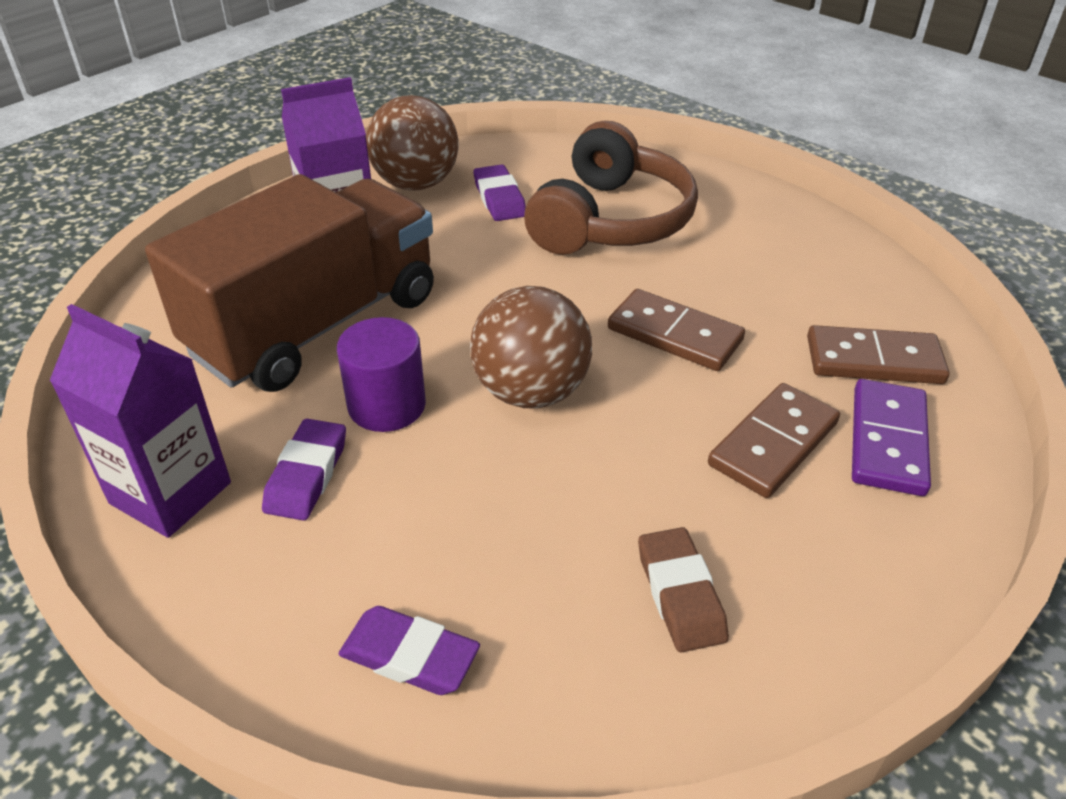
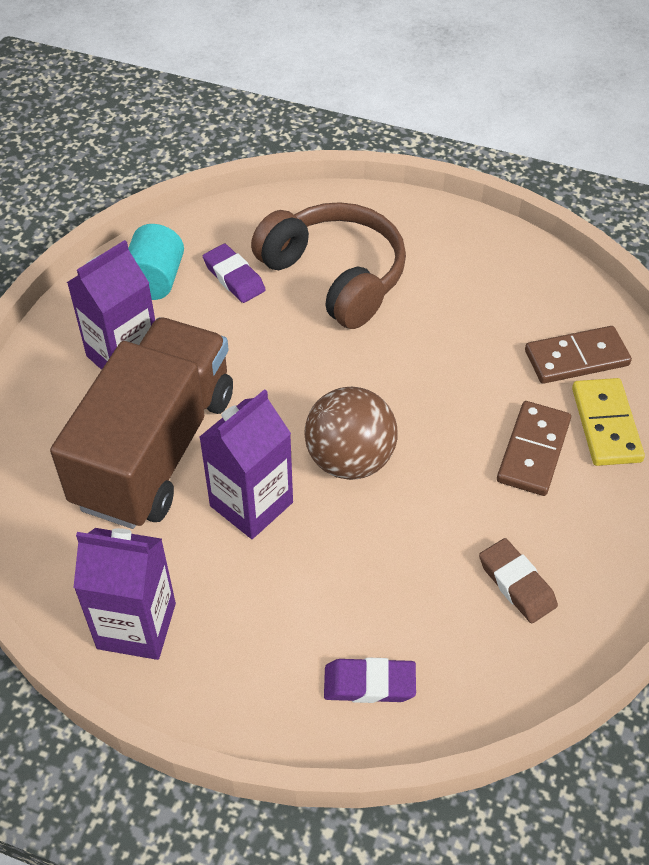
camera: 20 degrees left, 10 degrees up
(307, 475) = (226, 579): purple eraser -> none
(387, 405) = (251, 504): purple cylinder -> purple carton
(416, 184) = (155, 280): brown ball -> turquoise cylinder
(610, 220) = (335, 276): brown headphones -> brown headphones turned 45 degrees counterclockwise
(675, 334) = (430, 376): brown domino -> none
(887, 440) = (605, 424): purple domino -> yellow domino

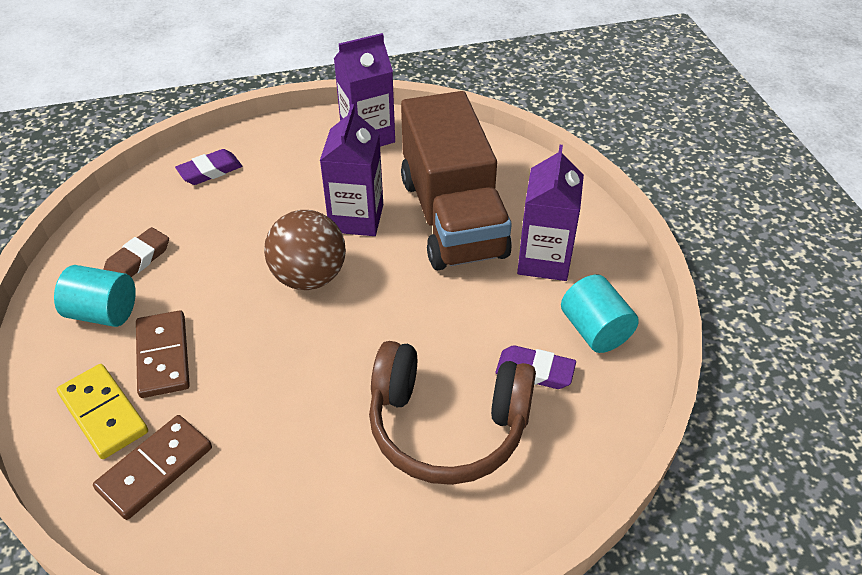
camera: 145 degrees right, 5 degrees down
(517, 584) = (138, 259): brown eraser -> brown eraser turned 75 degrees counterclockwise
(576, 532) = (103, 312): none -> turquoise cylinder

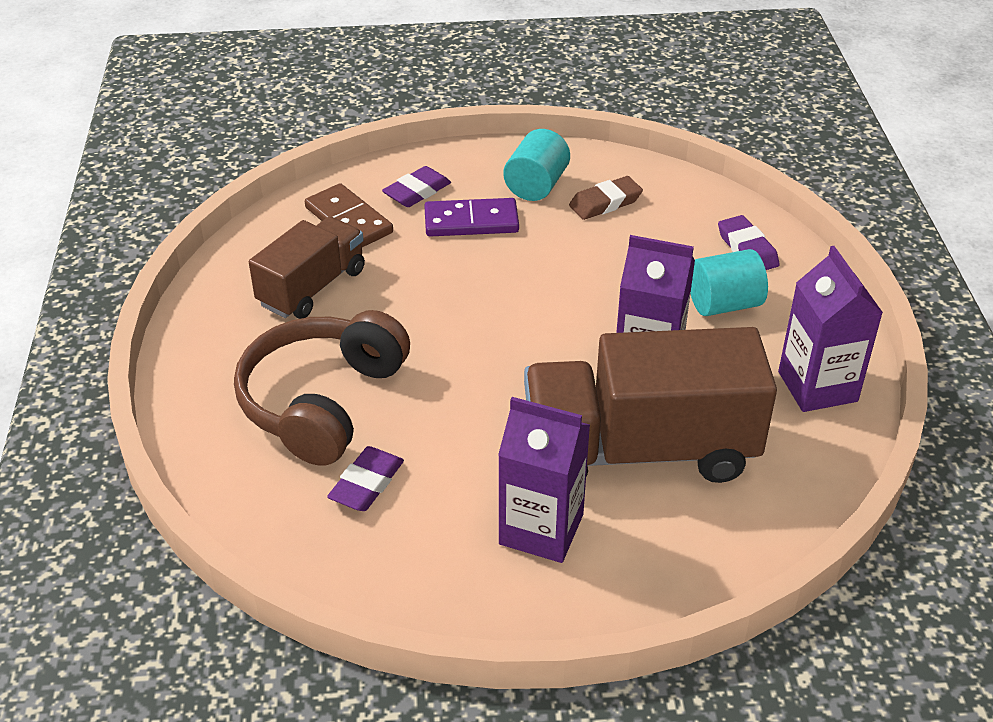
camera: 100 degrees right, 5 degrees down
(104, 413) = (417, 191): yellow domino -> purple eraser
(138, 259) = (605, 203): brown eraser -> brown eraser turned 75 degrees counterclockwise
(163, 356) = (471, 221): brown domino -> purple domino
(279, 476) = (312, 287): none -> brown truck
(309, 277) = (555, 318): brown ball -> none
(595, 330) = (409, 554): turquoise cylinder -> turquoise cylinder (724, 304)

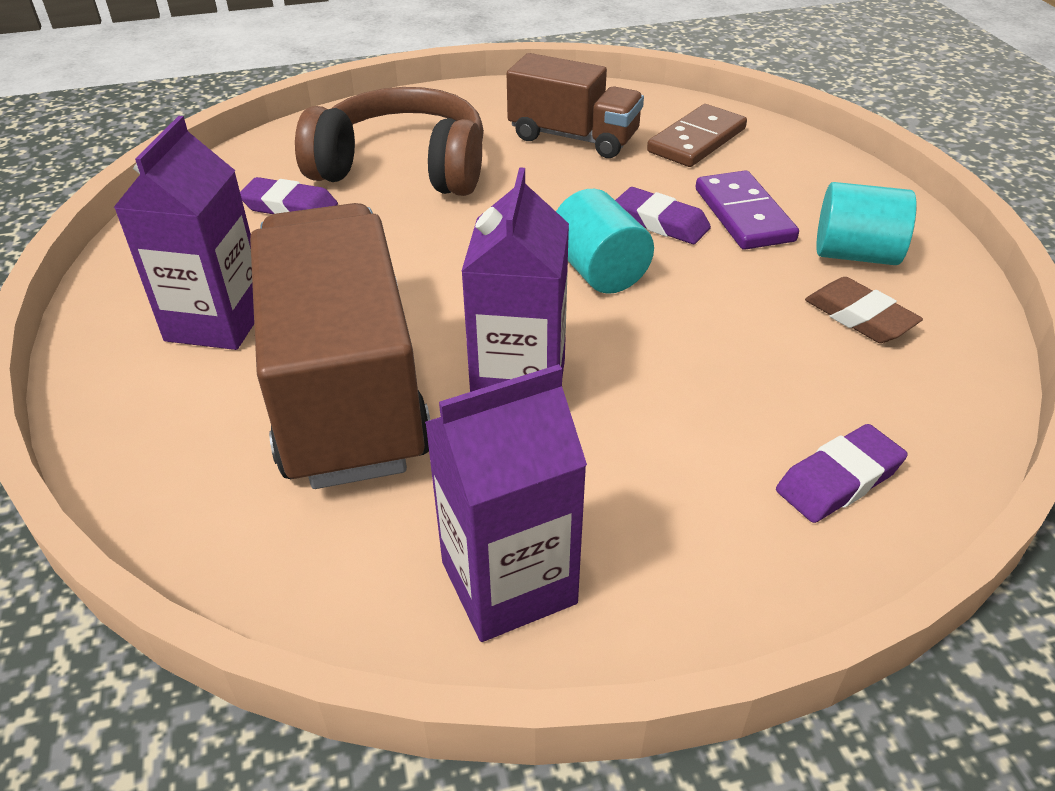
camera: 80 degrees right, 0 degrees up
(417, 191) = (778, 172): purple eraser -> purple eraser (661, 222)
(724, 304) = (678, 457): turquoise cylinder -> turquoise cylinder (599, 271)

